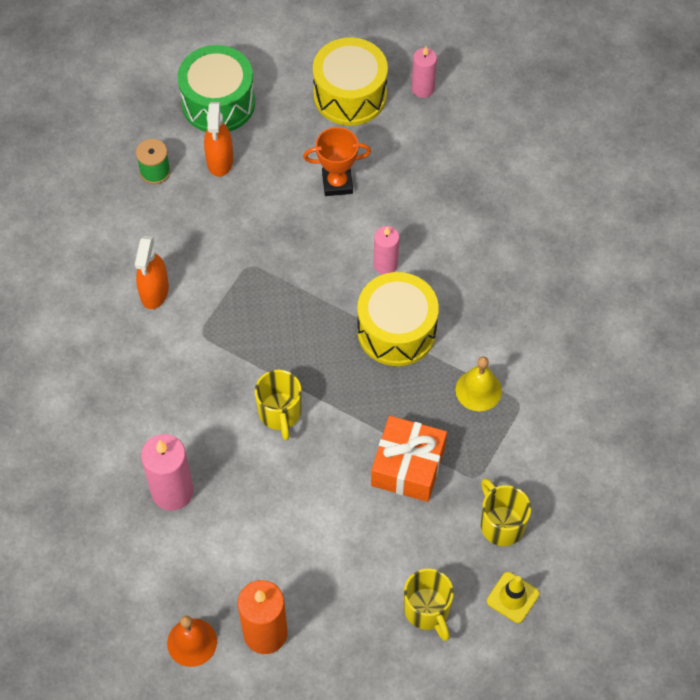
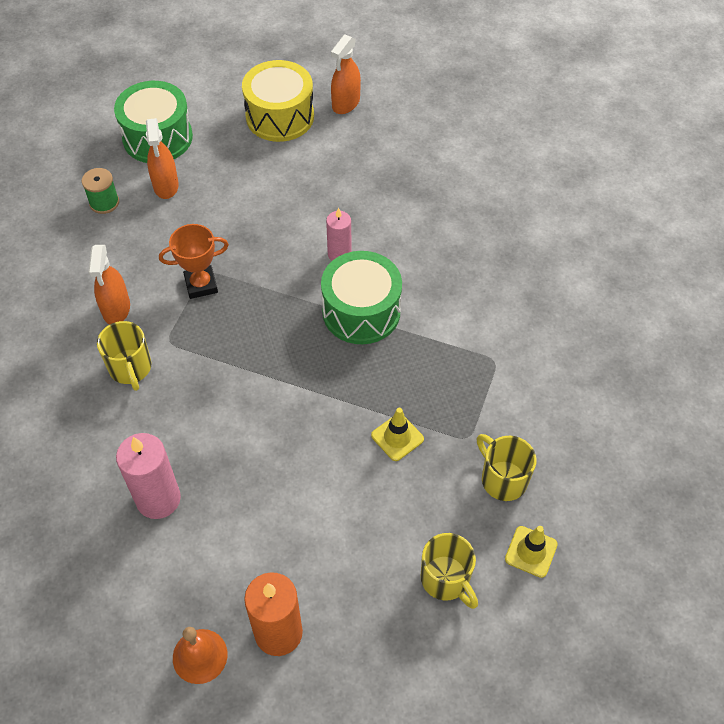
camera: 10 degrees left, 5 degrees down
(280, 413) = (259, 405): yellow mug -> yellow mug (130, 368)
(337, 183) = (281, 190): orange trophy -> orange trophy (201, 285)
(396, 330) = (361, 311): yellow drum -> green drum
(408, 466) = (397, 437): orange gift -> yellow traffic cone
(423, 88) = (346, 103): pink candle -> orange spray bottle
(478, 390) = (452, 354): yellow bell -> none

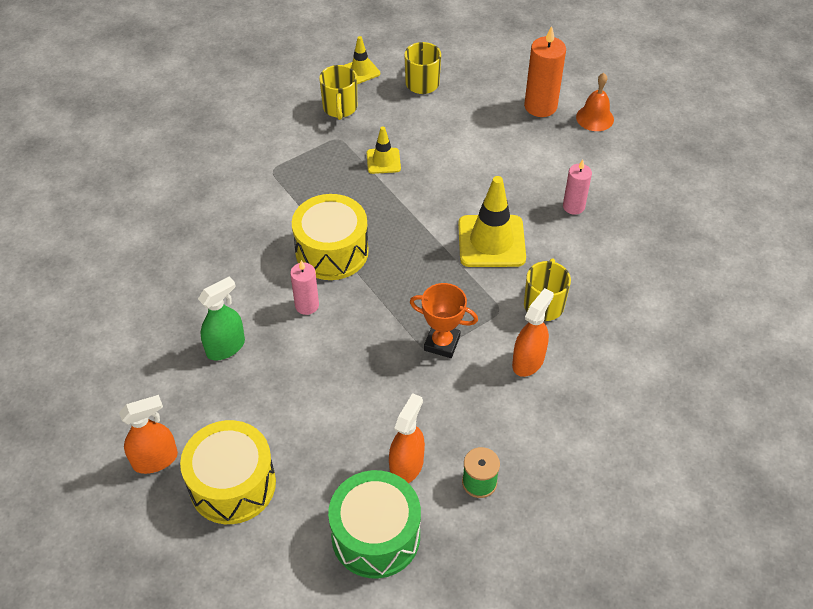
camera: 145 degrees left, 5 degrees down
(158, 499) = (573, 206): pink candle -> pink candle, size x0.62
(220, 406) = (491, 241): none -> yellow traffic cone
(361, 311) = (332, 251): green drum -> yellow drum
(372, 191) = (226, 347): none -> green spray bottle

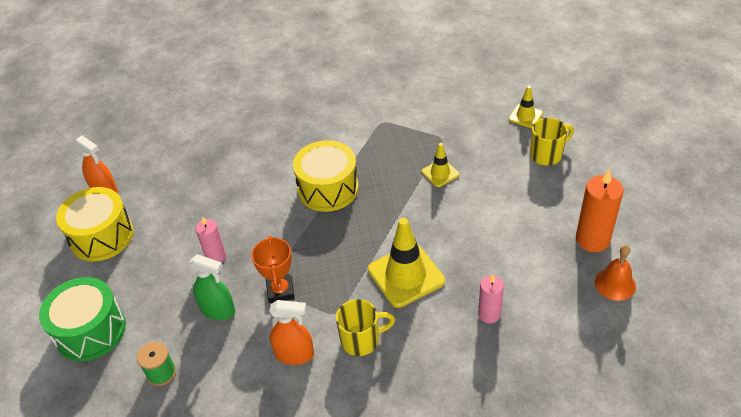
camera: 65 degrees right, 5 degrees down
(226, 347) = (209, 178): green spray bottle -> green spray bottle (218, 310)
(307, 305) = (269, 200): pink candle -> pink candle (216, 256)
(340, 108) = (474, 124): yellow mug -> none
(406, 466) = (156, 321): orange spray bottle -> none

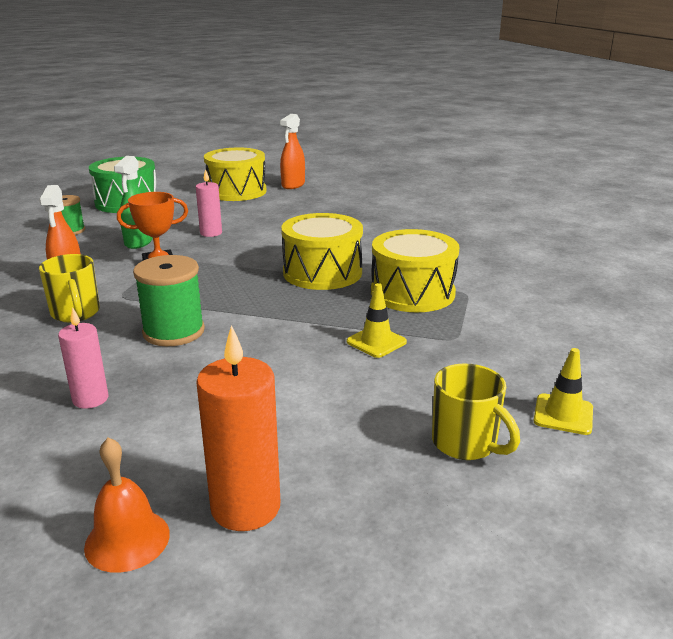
camera: 75 degrees right, 20 degrees down
(376, 146) = (412, 293): none -> yellow drum
(406, 275) = (173, 332): yellow traffic cone -> green spool

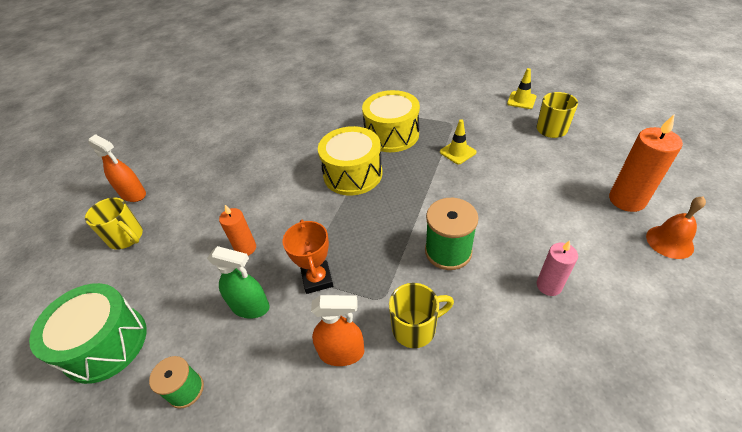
camera: 80 degrees left, 20 degrees up
(211, 233) = (245, 248): pink candle -> orange candle
(236, 191) = (127, 237): yellow drum -> yellow mug

